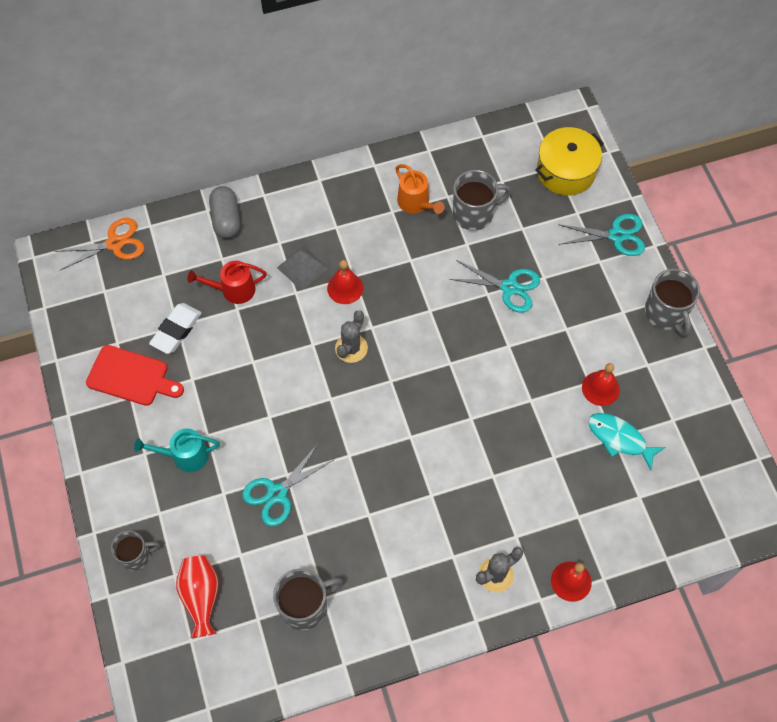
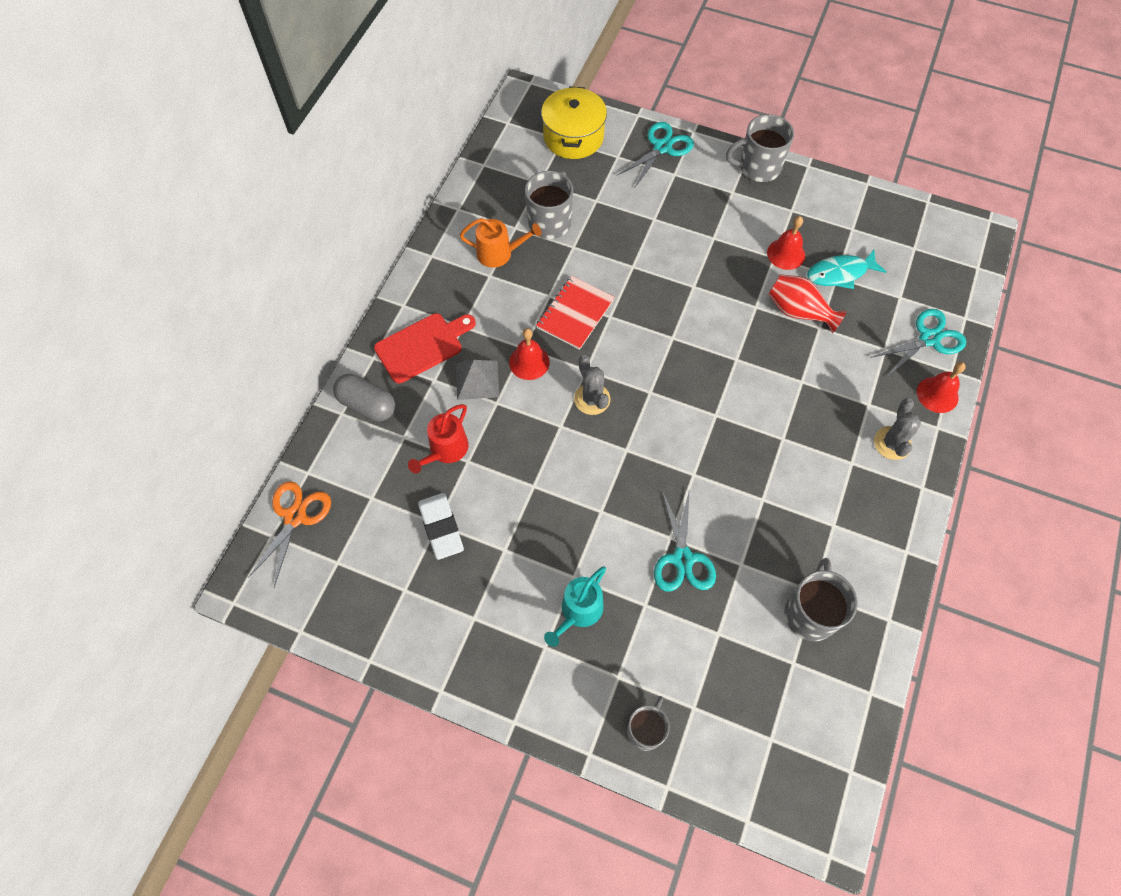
camera: 50 degrees left, 0 degrees up
(131, 377) = (453, 602): red cutting board -> red cutting board (422, 346)
(201, 597) = (734, 698): red vase -> red vase (799, 311)
(411, 287) = (575, 314): none -> red notebook
(509, 287) = (641, 247): turquoise scissors -> turquoise scissors (929, 339)
(666, 313) = (758, 167): grey mug -> grey mug turned 150 degrees clockwise

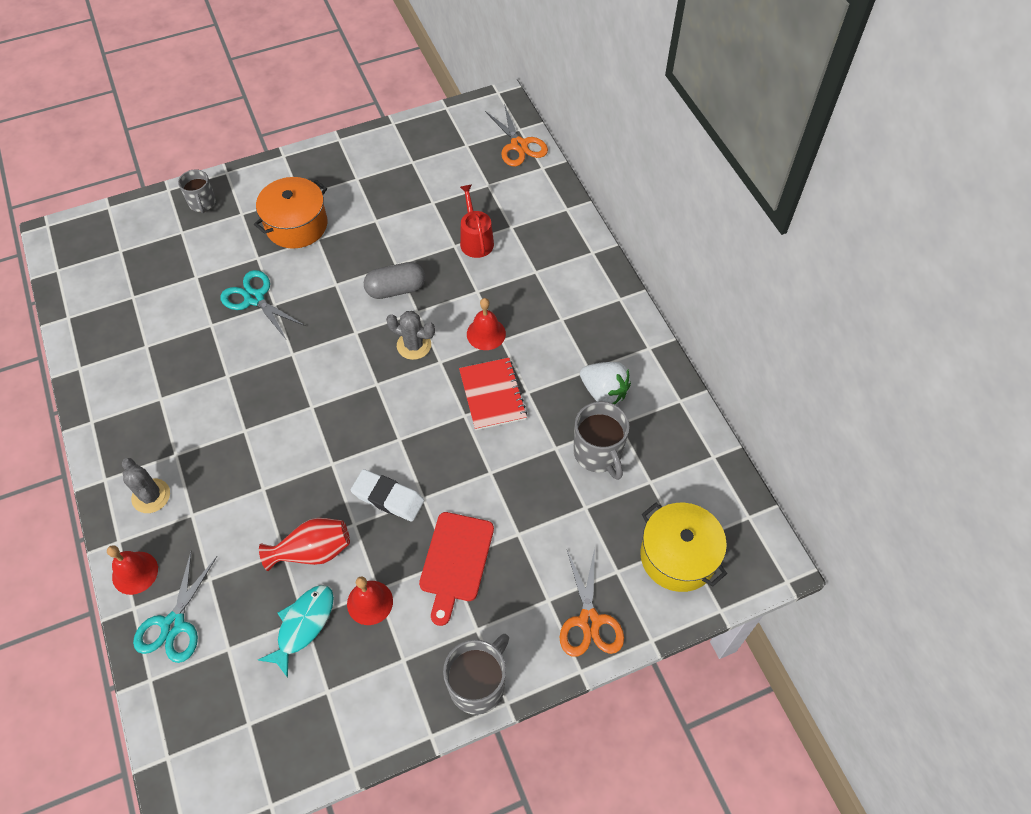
camera: 135 degrees right, 5 degrees down
(367, 405) = (557, 225): grey capsule -> grey capsule (396, 289)
(422, 346) = (570, 284): red cutting board -> red cutting board (455, 561)
(441, 528) = (427, 202): white eraser -> white eraser (388, 498)
(477, 380) = (507, 294): grey pyramid -> none
(499, 253) = (604, 392): orange watering can -> white strawberry
(579, 611) = (296, 225): turquoise watering can -> orange pot
(662, 147) = (589, 621): turquoise scissors -> orange scissors
(810, 613) = (140, 332): grey mug -> none

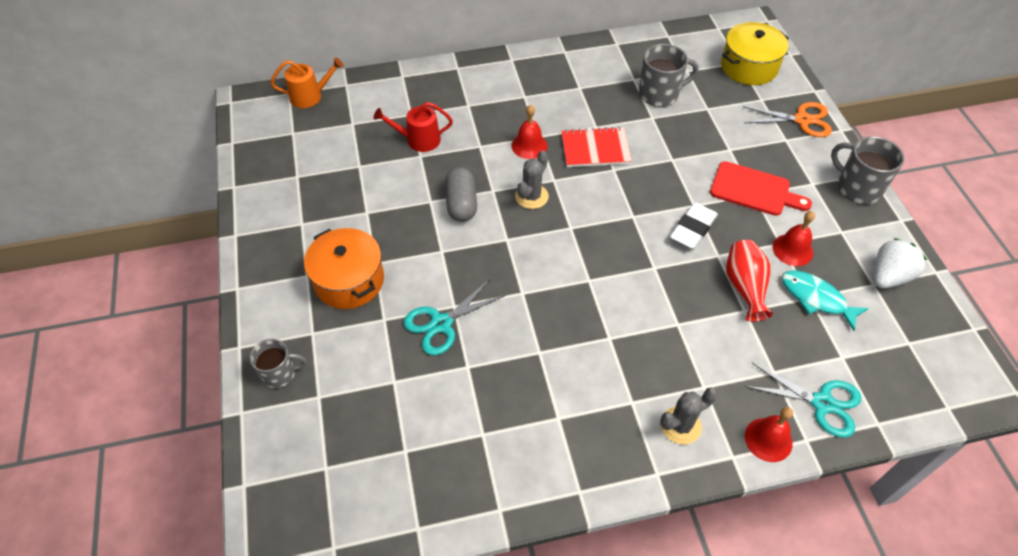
camera: 80 degrees left, 5 degrees down
(519, 145) = (310, 96): orange scissors -> orange watering can
(604, 392) = (603, 82): white strawberry -> white strawberry (888, 276)

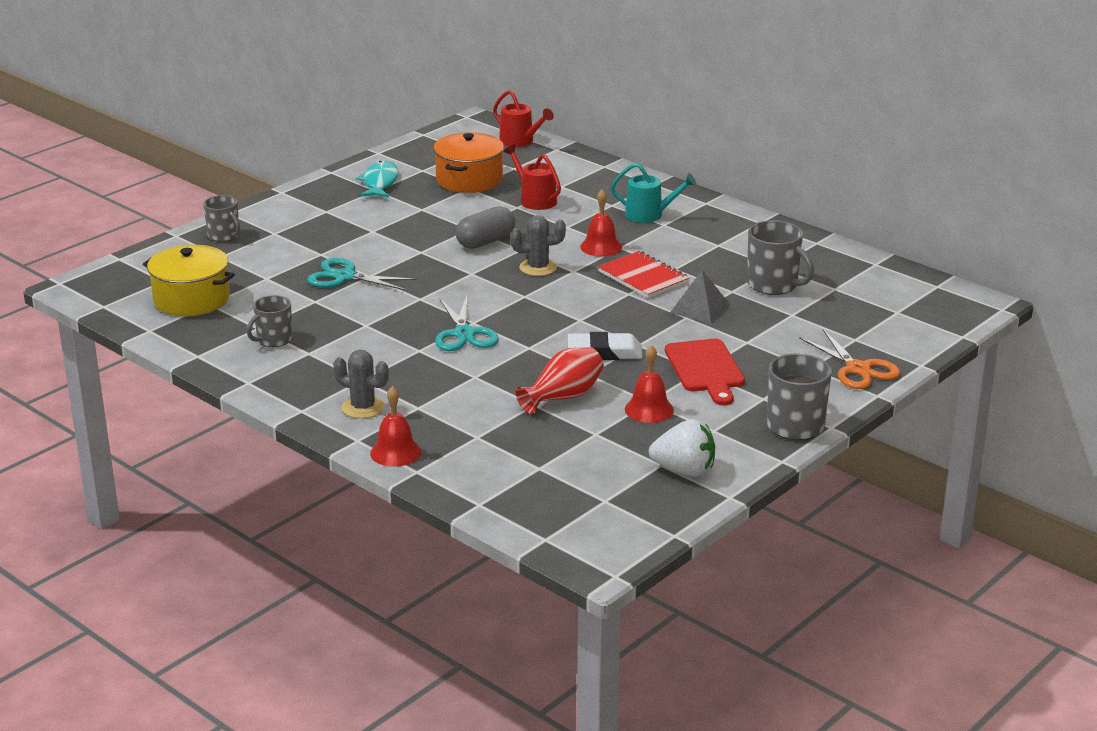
camera: 55 degrees right, 25 degrees down
(310, 96) = (520, 141): orange watering can -> red watering can
(349, 280) = (341, 228): orange pot -> orange pot (469, 180)
(502, 95) = (649, 215): none -> turquoise watering can
(515, 433) = (273, 340): none -> grey mug
(665, 146) = (700, 308): none -> grey pyramid
(749, 67) = (898, 319): yellow pot -> yellow pot (191, 299)
(816, 298) = (599, 437): turquoise fish -> turquoise fish (380, 182)
(822, 403) = (469, 469): turquoise scissors -> turquoise scissors (464, 334)

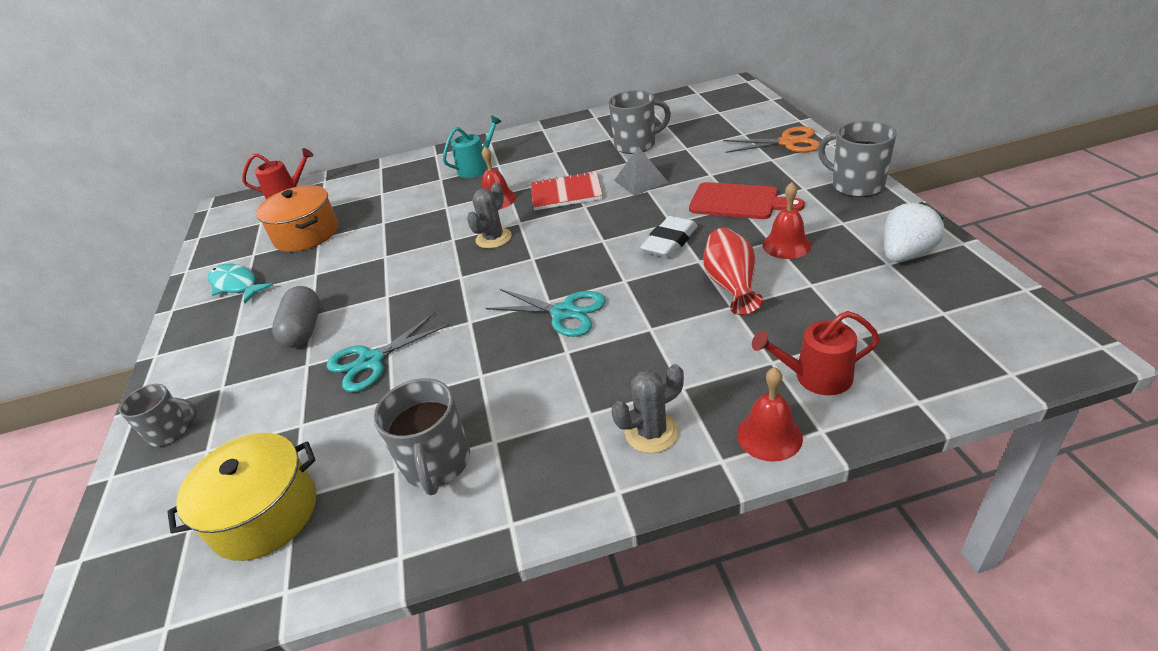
camera: 50 degrees left, 10 degrees up
(273, 340) = (436, 463): grey mug -> grey mug, size x1.52
(485, 242) = (417, 254): grey capsule -> grey capsule (304, 330)
(535, 200) = (385, 211): red watering can -> red watering can (816, 377)

